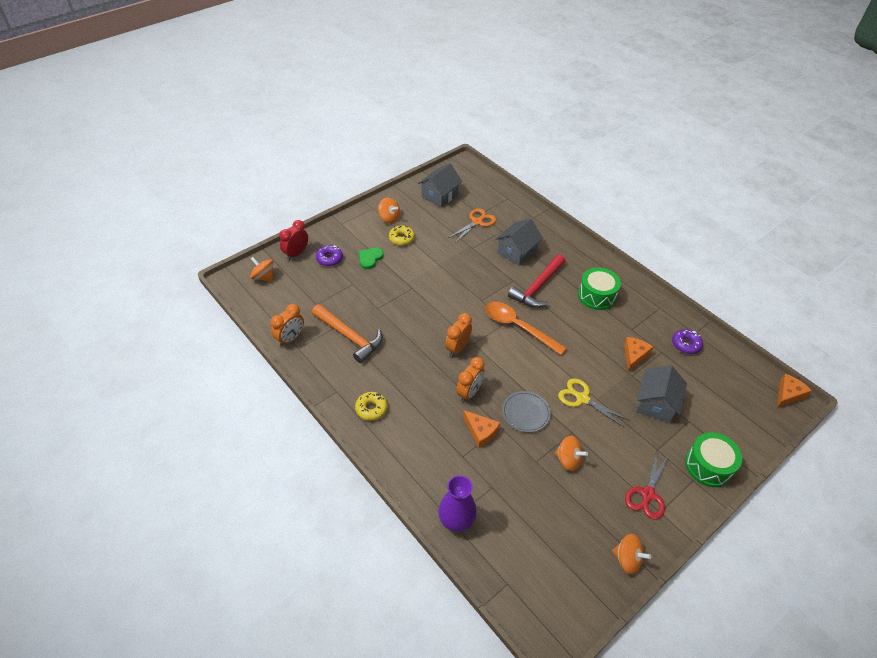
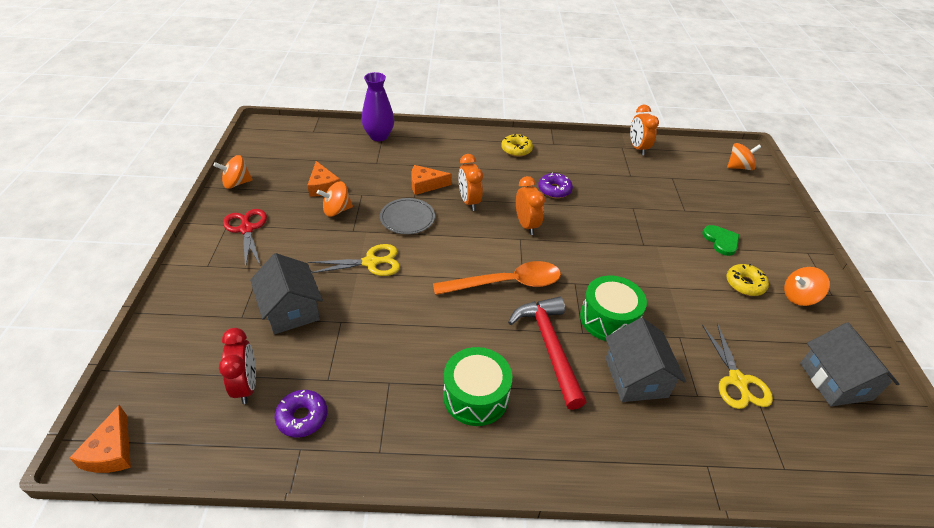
camera: 130 degrees right, 5 degrees down
(296, 254) = (766, 199): red clock -> red clock (246, 386)
(329, 259) = (741, 215): purple donut -> purple donut (554, 190)
(349, 337) = (609, 175): orange hammer -> none
(477, 222) = (737, 380): orange scissors -> yellow scissors
(634, 355) = (357, 348): orange cheese -> orange cheese (323, 186)
(708, 466) = (196, 287): green drum -> green drum (608, 319)

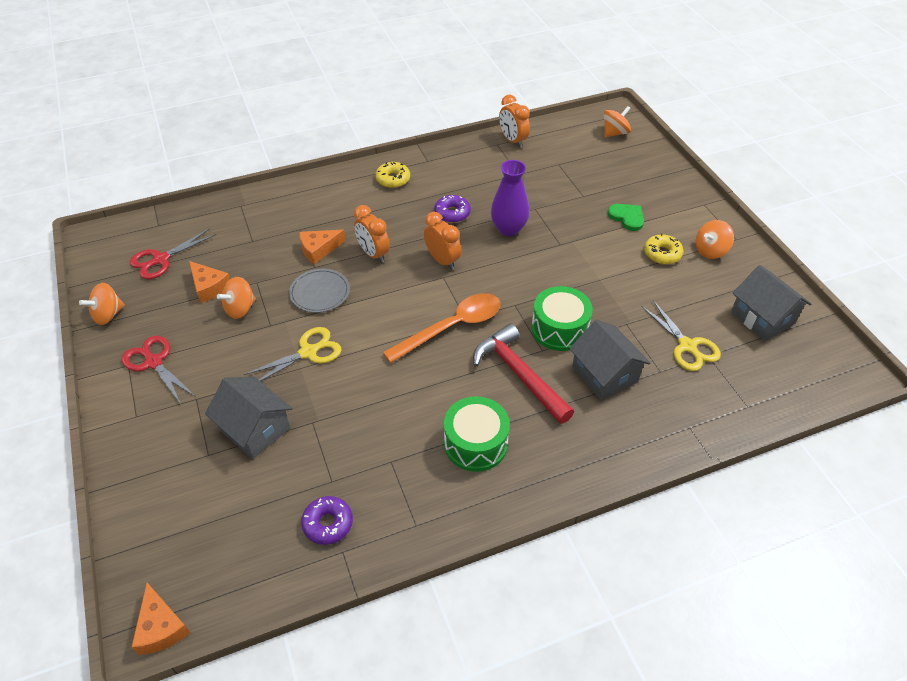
camera: 20 degrees left, 5 degrees up
(246, 386) = (256, 517): red clock -> none
(300, 156) = (161, 259): none -> red scissors
(379, 136) = (237, 208): purple vase -> purple vase (508, 229)

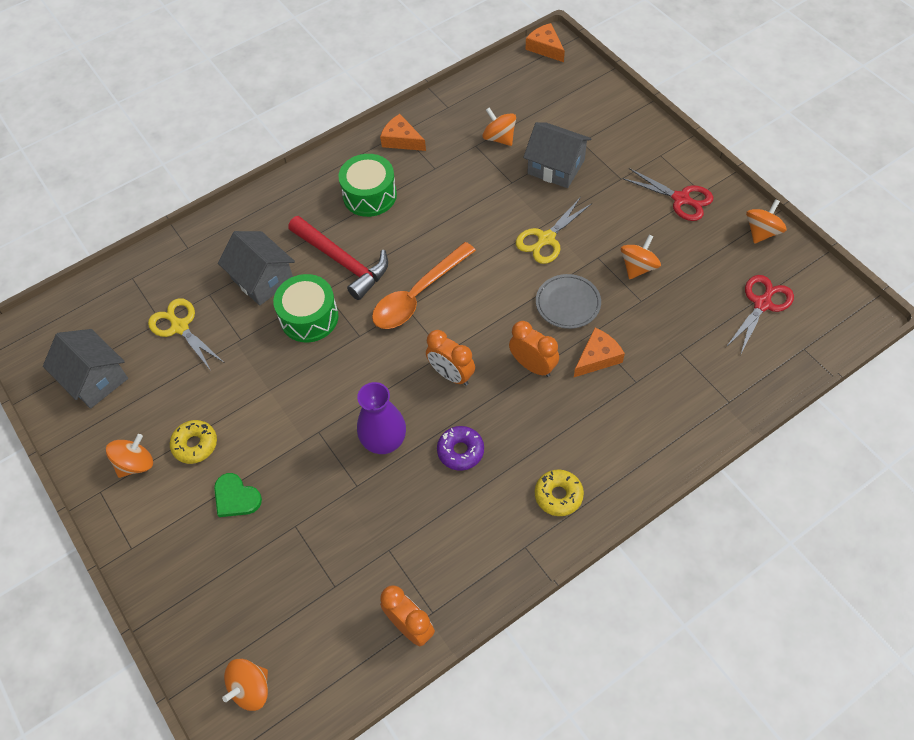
camera: 170 degrees right, 10 degrees up
(209, 287) = (686, 284): orange cheese -> orange cheese (401, 140)
(299, 484) = (499, 138): none -> orange spinning top
(328, 524) = (465, 119): purple donut -> none

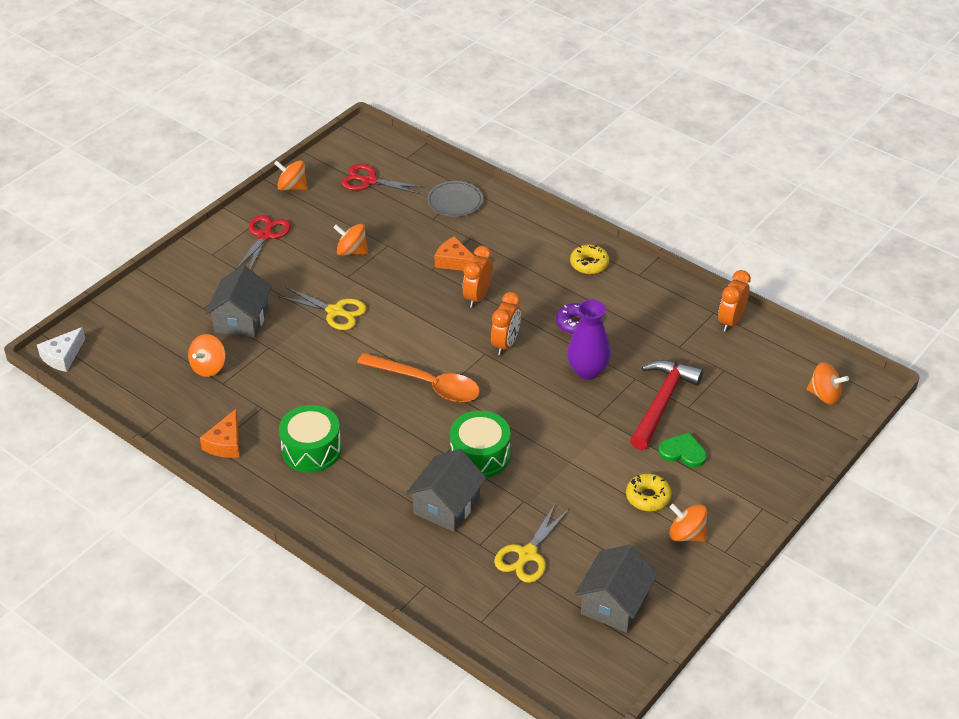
camera: 110 degrees left, 15 degrees down
(236, 497) = (683, 452): green heart -> green heart turned 90 degrees counterclockwise
(342, 262) = (405, 449): red hammer -> red hammer (662, 403)
(545, 48) = (62, 356): orange cheese -> white cheese
(568, 303) = (404, 287): grey plate -> grey plate (455, 201)

